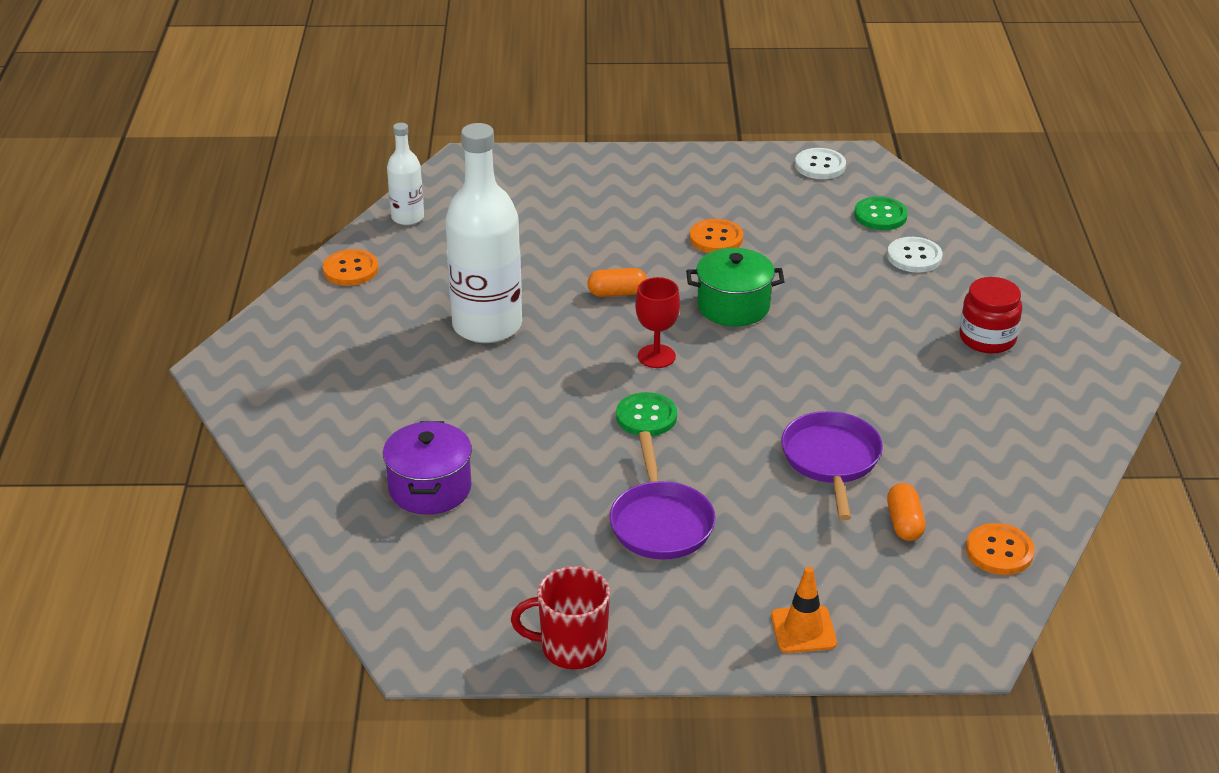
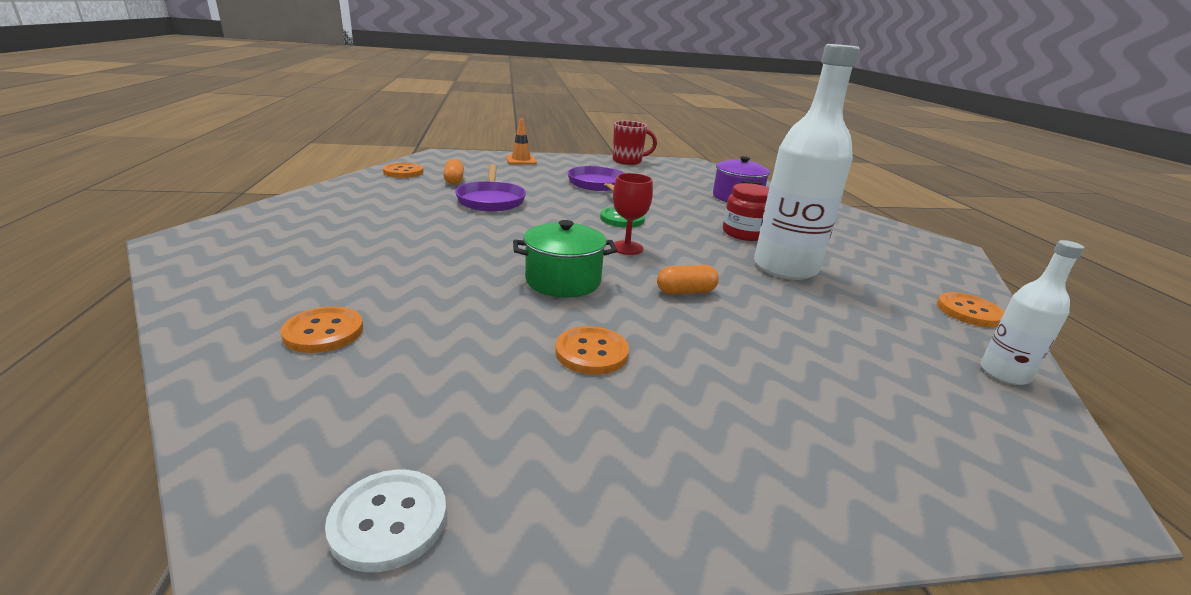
camera: 170 degrees right, 10 degrees down
(880, 215) = (330, 395): green button -> none
(914, 257) = (323, 332): white button -> orange button
(987, 338) = (309, 256): red jar -> red jar (744, 233)

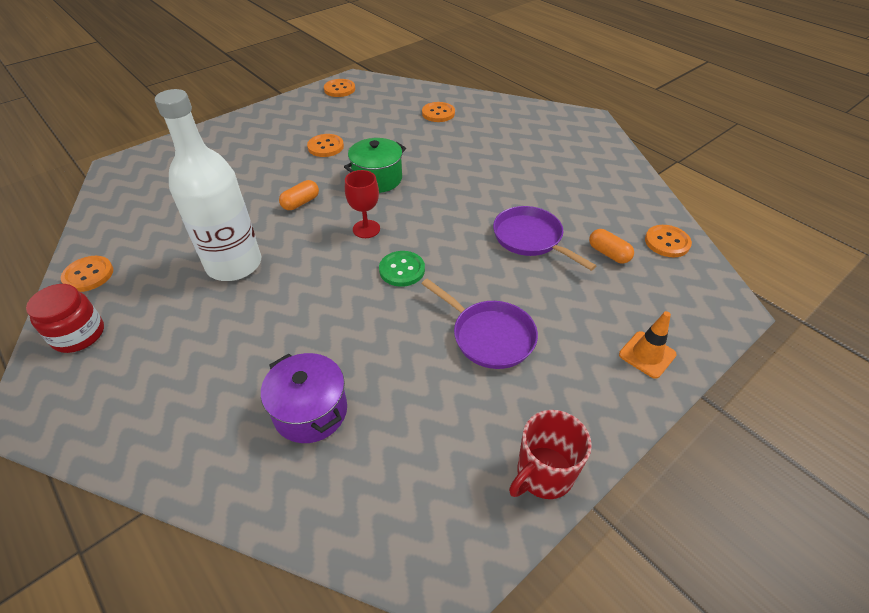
camera: 150 degrees right, 20 degrees up
(388, 521) = (339, 89): white button -> orange button
(744, 233) = (279, 307): red jar -> red jar (78, 334)
(1004, 373) = (104, 219): white bottle -> none

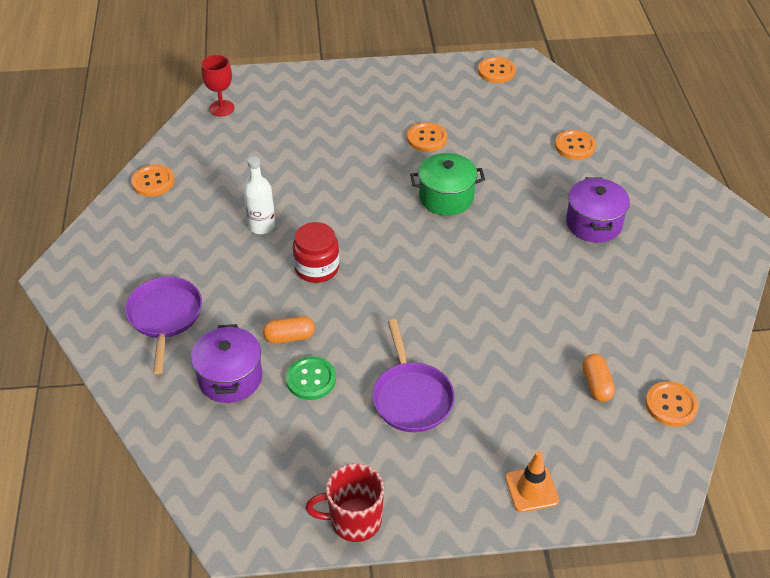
camera: 35 degrees right, 0 degrees up
(78, 334) = (119, 231): red jar -> red jar (317, 268)
(234, 264) = (262, 226): white bottle -> white bottle, size x0.51
(301, 203) = (358, 191): orange capsule -> orange capsule (289, 337)
(366, 229) = (393, 245): red goblet -> red goblet (221, 108)
(402, 270) = (391, 300): green button -> green button (311, 379)
(498, 153) = (593, 223): none -> purple pot
(531, 239) = (535, 331): purple pan -> purple pan (165, 317)

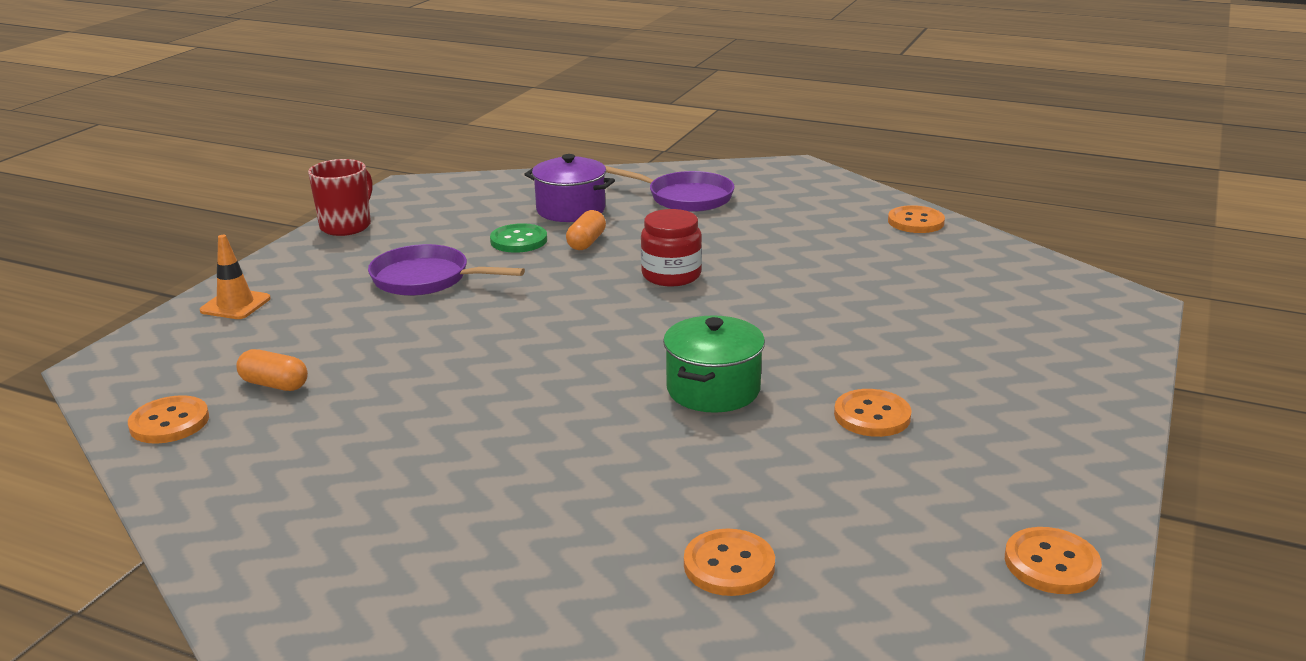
camera: 120 degrees right, 20 degrees down
(221, 108) = (1057, 282): red goblet -> none
(262, 226) = (777, 261): white bottle -> none
(593, 223) = (519, 499): purple pot -> none

